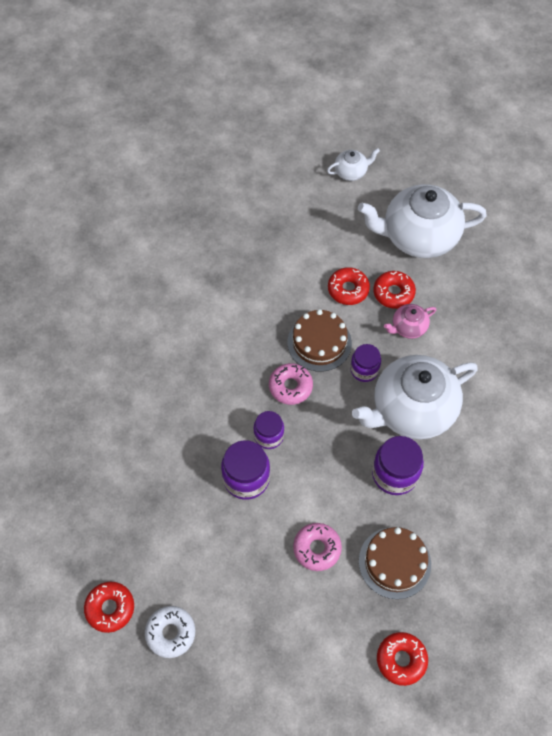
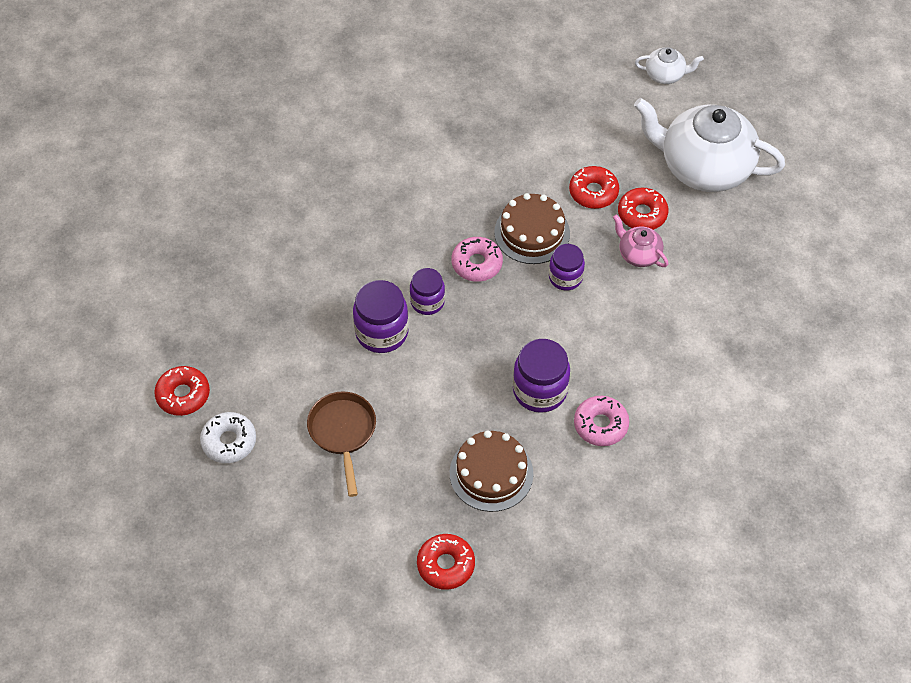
camera: 25 degrees right, 5 degrees down
(260, 581) = (343, 433): none -> brown pan
(317, 548) = (417, 426): pink donut -> pink donut (600, 425)
(408, 327) = (638, 254): pink teapot -> pink teapot turned 45 degrees clockwise
(411, 410) = (594, 336): white teapot -> none

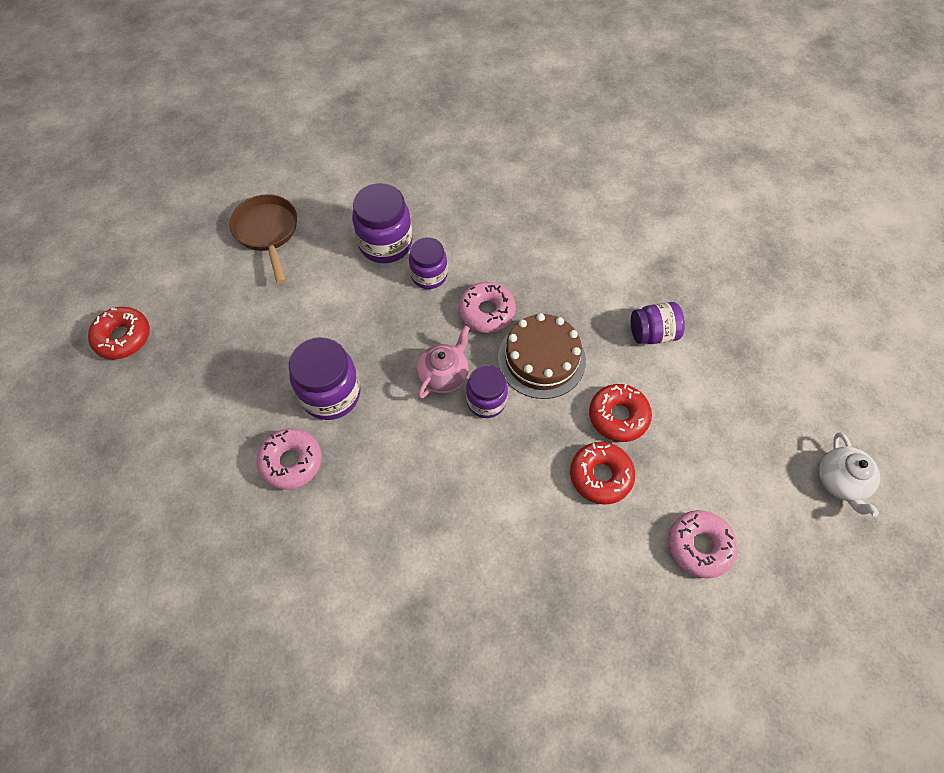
camera: 80 degrees right, 5 degrees up
(183, 395) = (300, 115): red donut -> none
(229, 441) = (254, 154): white donut -> none
(343, 433) = (267, 232): brown pan -> brown pan turned 90 degrees counterclockwise
(491, 473) = (226, 362): brown cake -> none
(521, 153) = (653, 333): none -> purple jar
(638, 254) = (538, 478): pink teapot -> pink teapot (444, 375)
(703, 167) = (699, 546): white teapot -> pink donut

